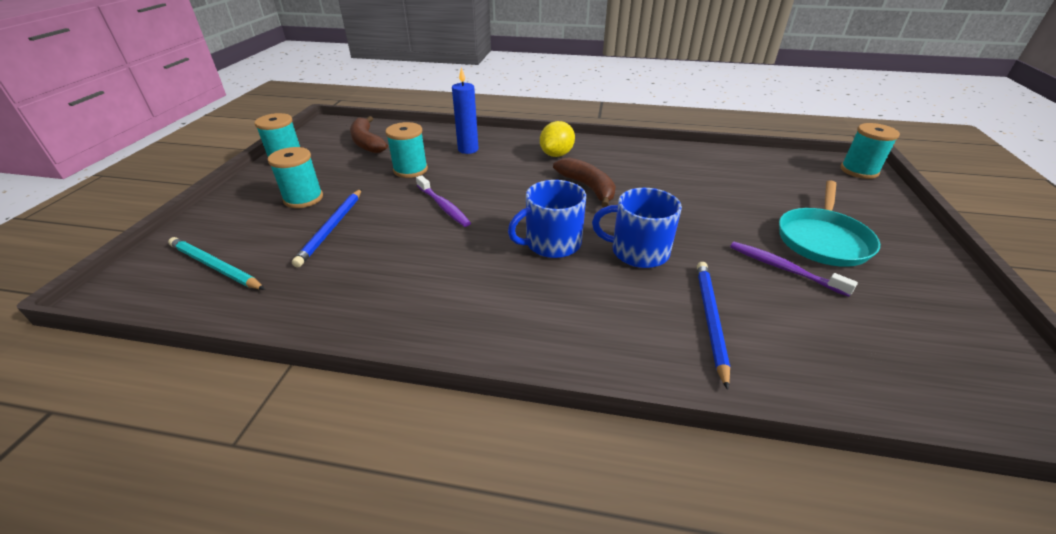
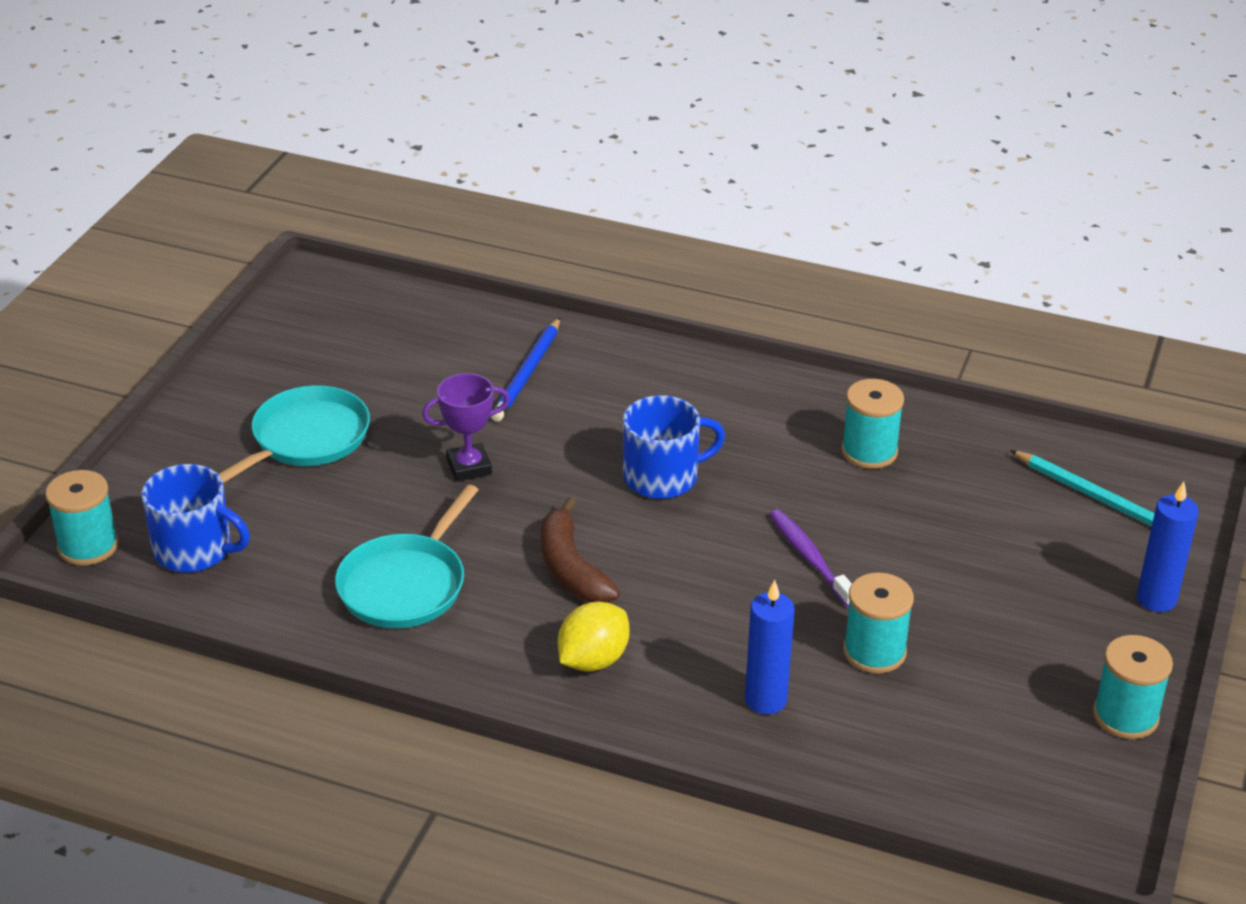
camera: 170 degrees left, 0 degrees up
(225, 207) = (1156, 599): none -> blue candle
(303, 198) = (1039, 603): turquoise spool -> turquoise spool (869, 451)
(332, 228) = (969, 538): blue pencil -> none
(367, 143) = (981, 753): brown banana -> none
(638, 251) = (556, 452): blue mug -> blue mug (194, 550)
(673, 172) = (405, 585): none -> turquoise pan
(692, 234) = (469, 467): none -> purple trophy
(783, 269) = (397, 411): purple toothbrush -> none

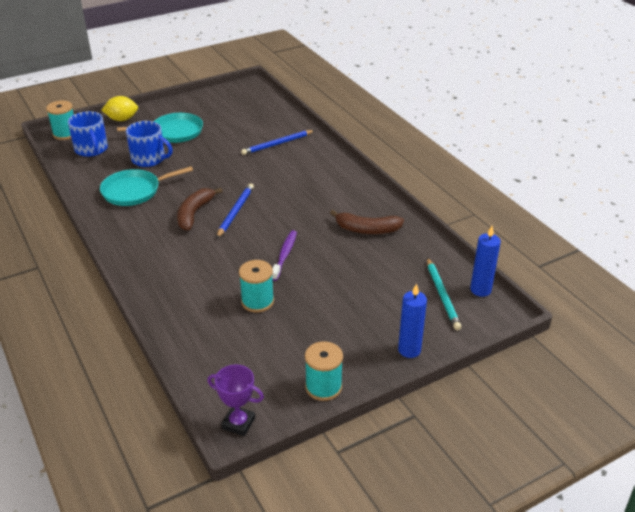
camera: 40 degrees right, 0 degrees up
(469, 467) = (211, 164): purple trophy -> purple trophy (238, 423)
(593, 660) = (155, 247): yellow lemon -> yellow lemon (122, 119)
(633, 529) = (235, 212): none -> blue pencil
(663, 477) = (273, 200): blue mug -> blue mug (149, 159)
(765, 700) = (191, 294): blue candle -> blue candle (480, 290)
(869, 451) = (367, 229): turquoise spool -> brown banana

